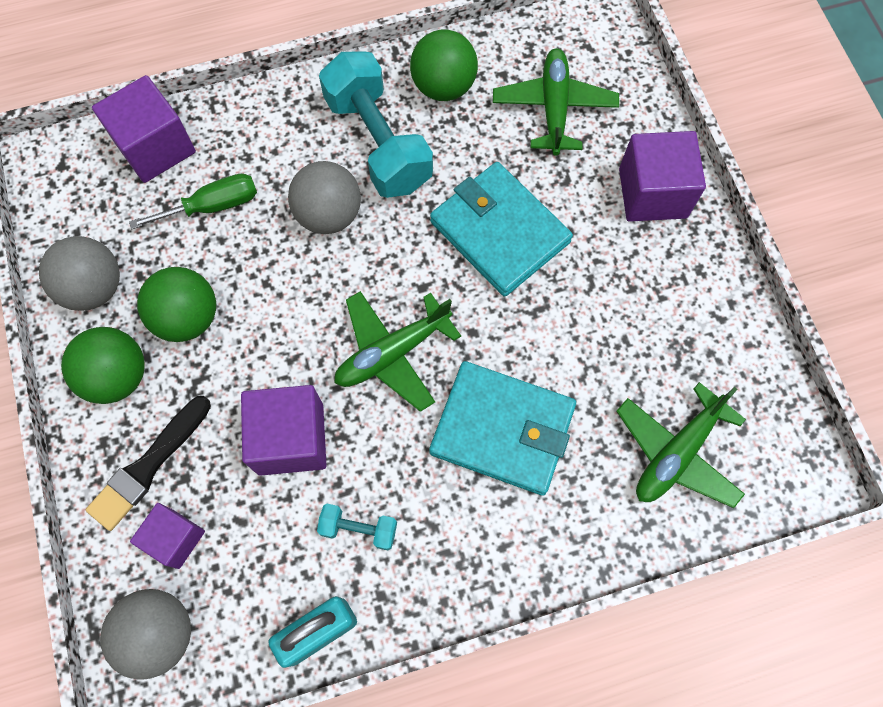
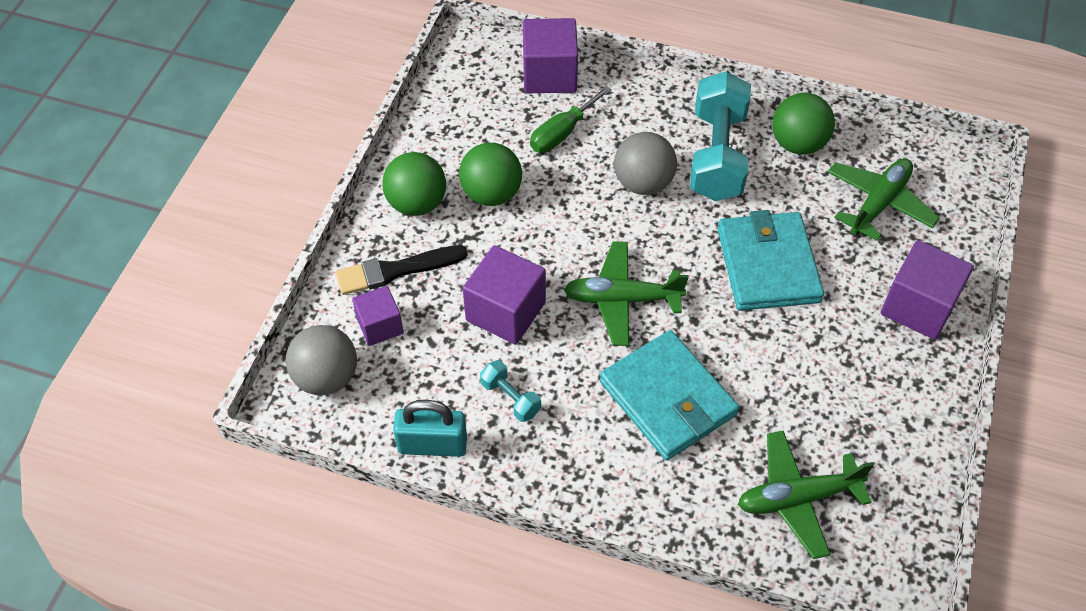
camera: 35 degrees right, 15 degrees down
(94, 288) = (442, 140): grey ball -> none
(213, 206) = (562, 133): green screwdriver -> green screwdriver turned 120 degrees clockwise

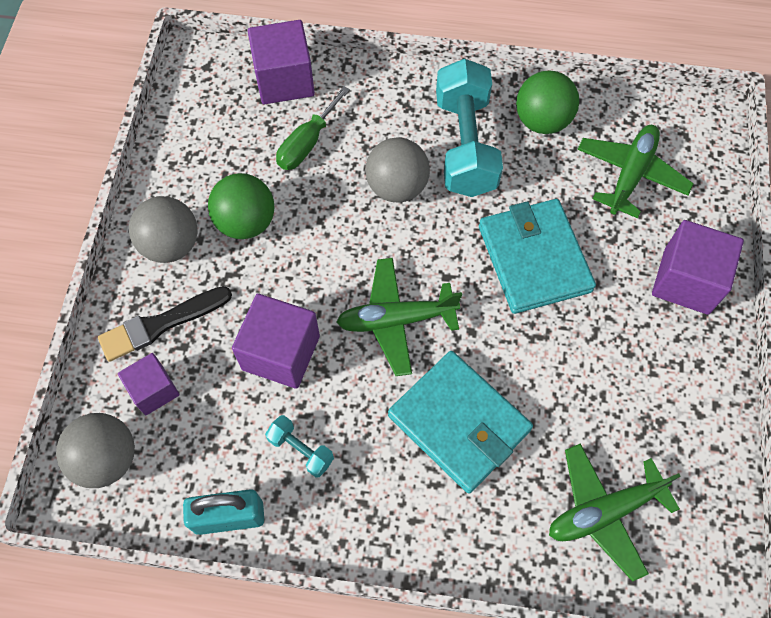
camera: 10 degrees left, 10 degrees up
(417, 203) = (171, 245): green ball -> grey ball

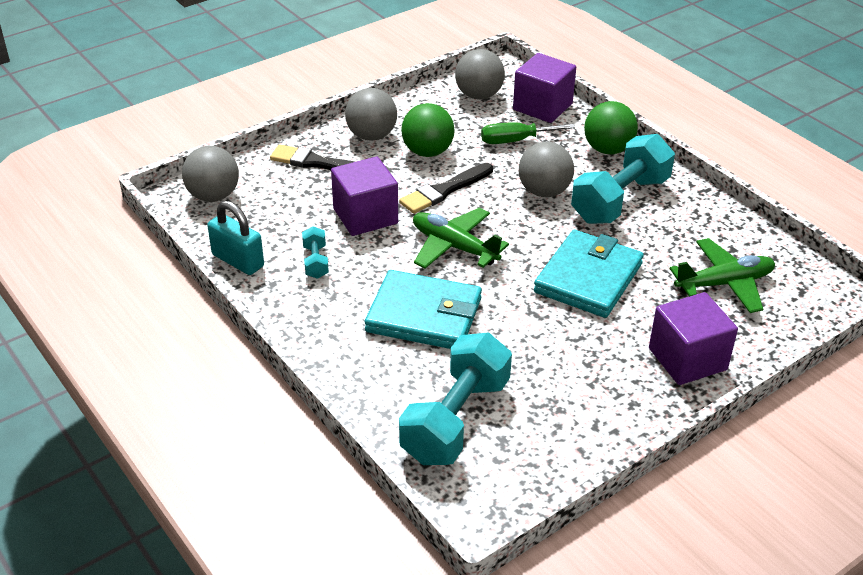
camera: 45 degrees right, 25 degrees down
(154, 390) = (276, 186): purple cube -> none
(212, 110) = (479, 95): none -> grey ball
(314, 258) = (444, 190): none -> black brush
(459, 423) = (424, 315): turquoise wallet -> turquoise wallet turned 75 degrees counterclockwise
(542, 121) = (695, 220): green ball -> green ball (608, 149)
(604, 511) = (455, 420): green plane -> turquoise dumbbell

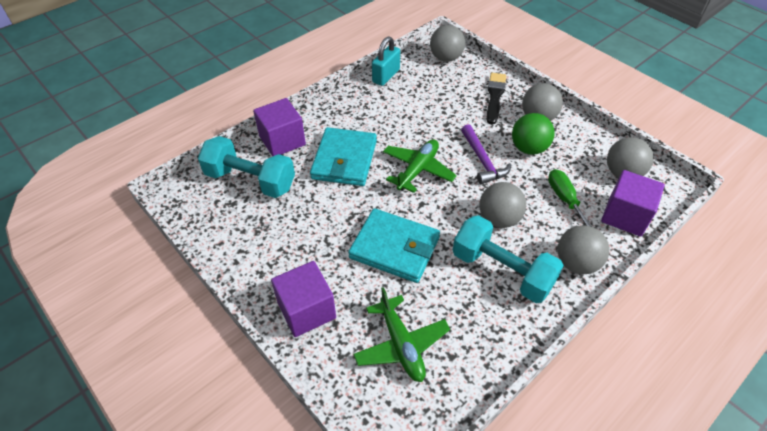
camera: 85 degrees right, 10 degrees up
(315, 262) = (390, 107): turquoise dumbbell -> none
(365, 216) = (442, 124): purple cube -> purple cube (282, 140)
(444, 190) = (482, 161): black brush -> purple hammer
(608, 149) = (576, 263): green ball -> grey ball

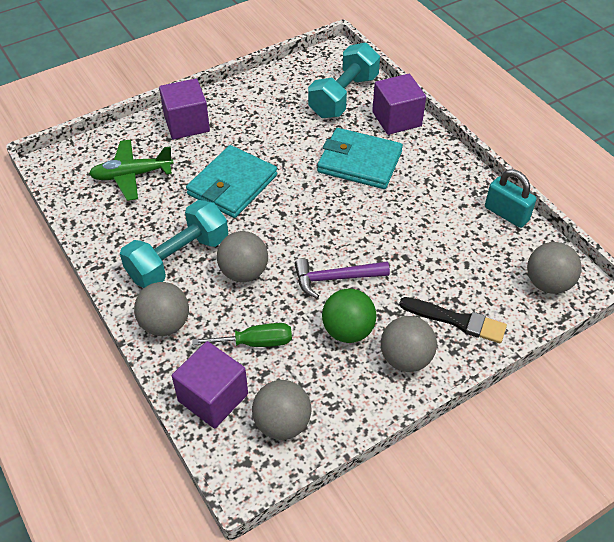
camera: 100 degrees right, 0 degrees up
(417, 170) = (332, 218): green plane -> none

